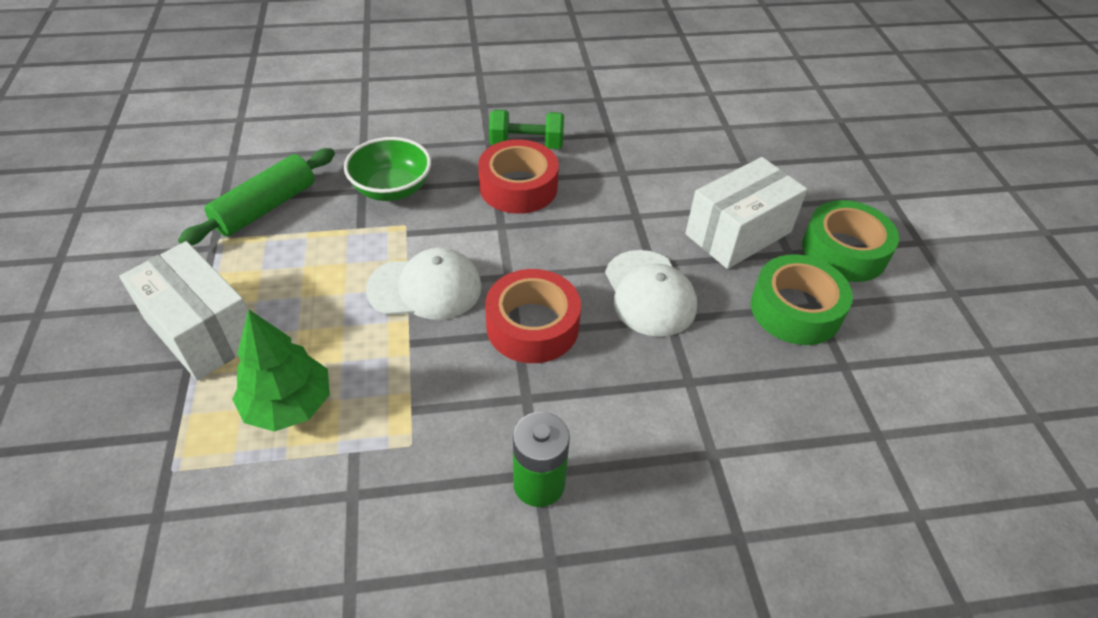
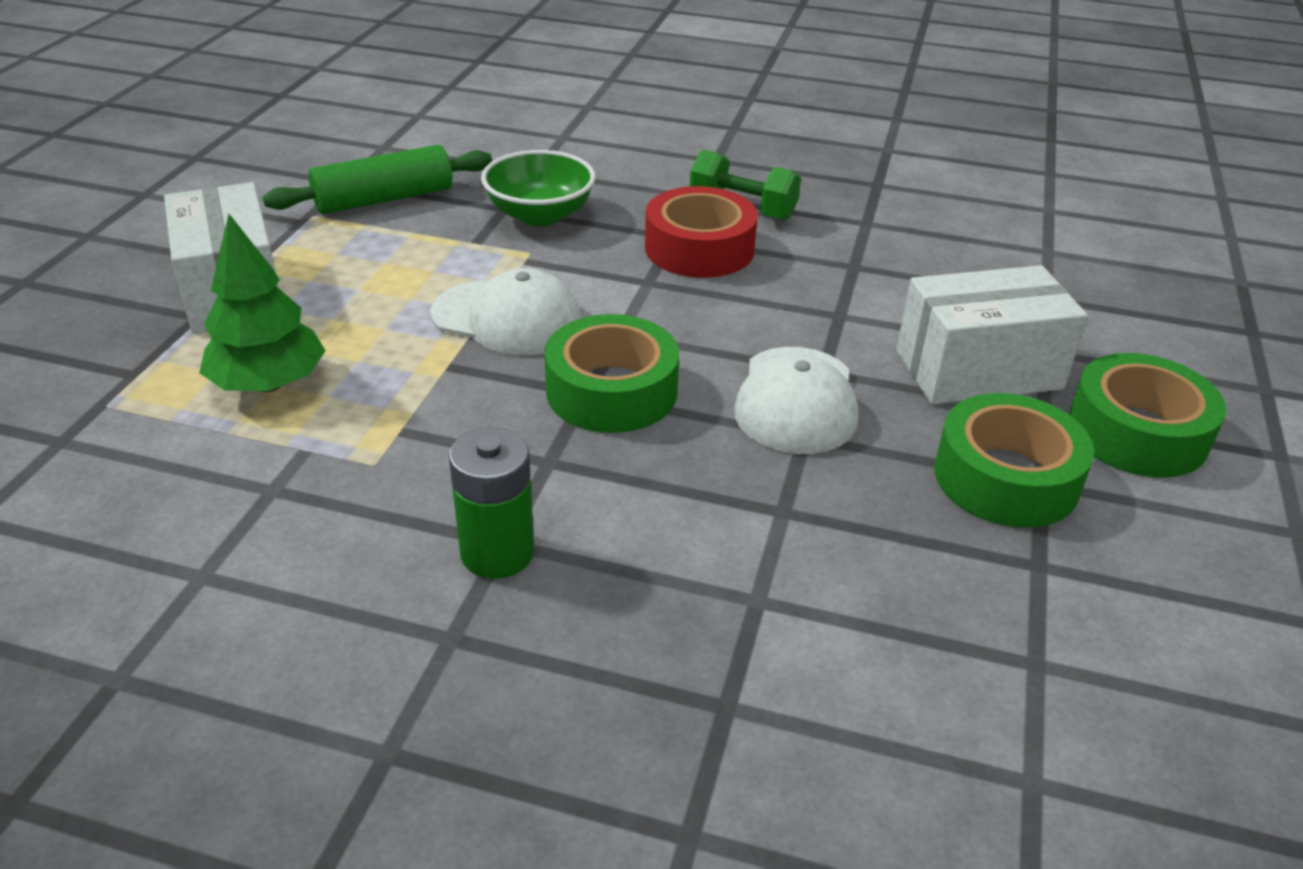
camera: 25 degrees right, 10 degrees down
(532, 326) = (611, 391): red tape -> green tape

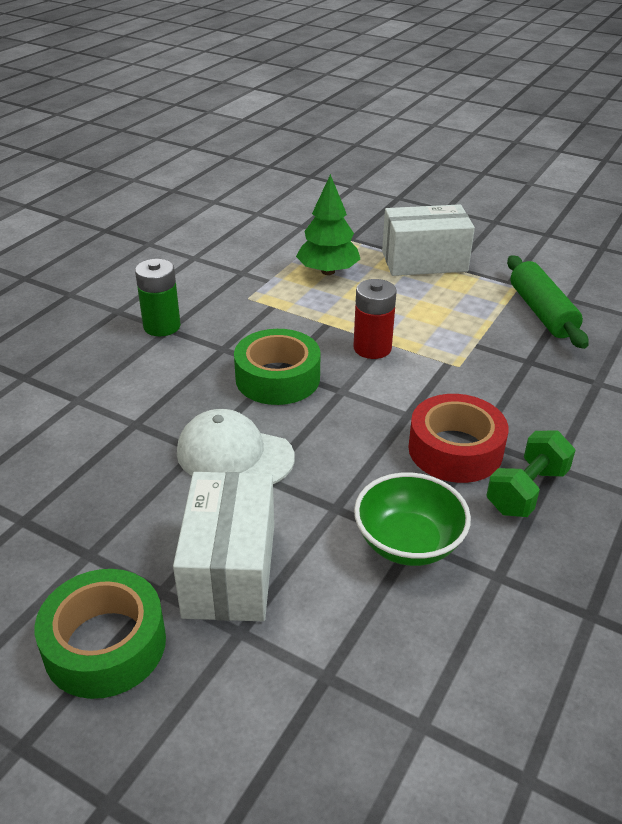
camera: 105 degrees right, 0 degrees up
(507, 318) = (372, 348): white cap -> red battery
(540, 215) = (517, 376): green bowl -> green bowl (408, 542)
(1006, 478) = (103, 535): green tape -> none

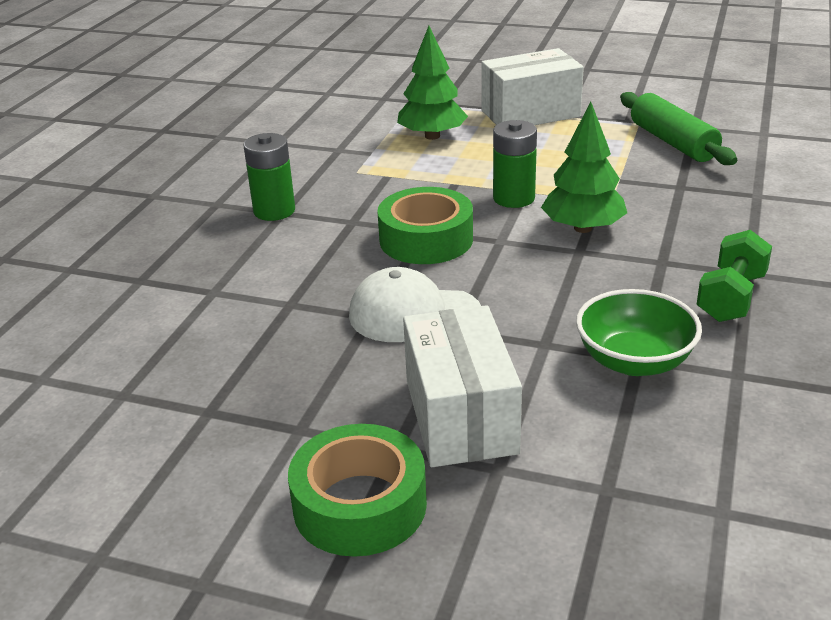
camera: 10 degrees left, 5 degrees down
(372, 348) = (513, 198): red battery -> green battery
(421, 391) = (583, 228): none -> green tree
(455, 450) = (643, 274): red tape -> none

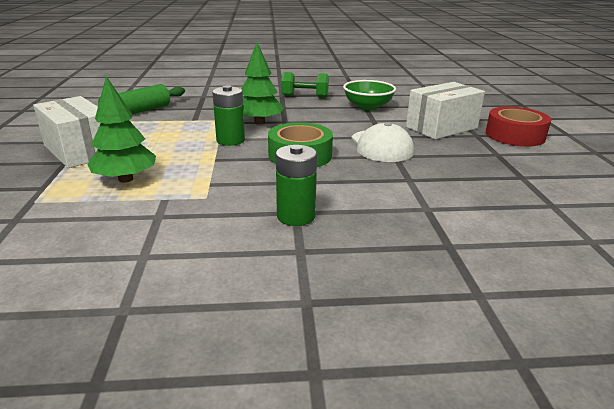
camera: 115 degrees left, 5 degrees down
(360, 505) = (515, 135): green tape -> red tape

